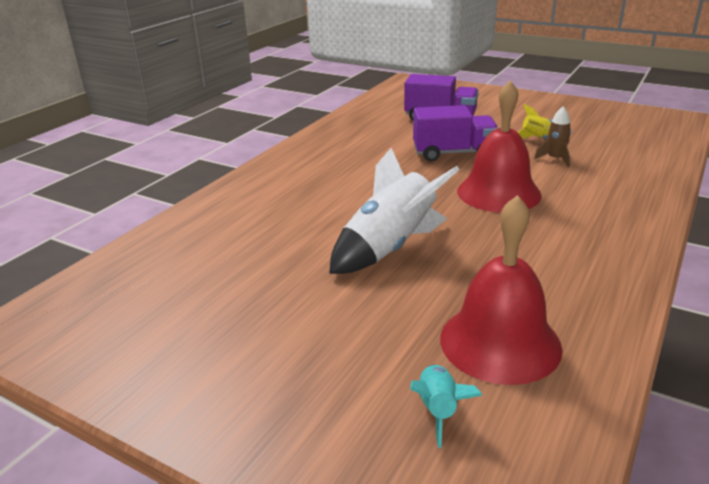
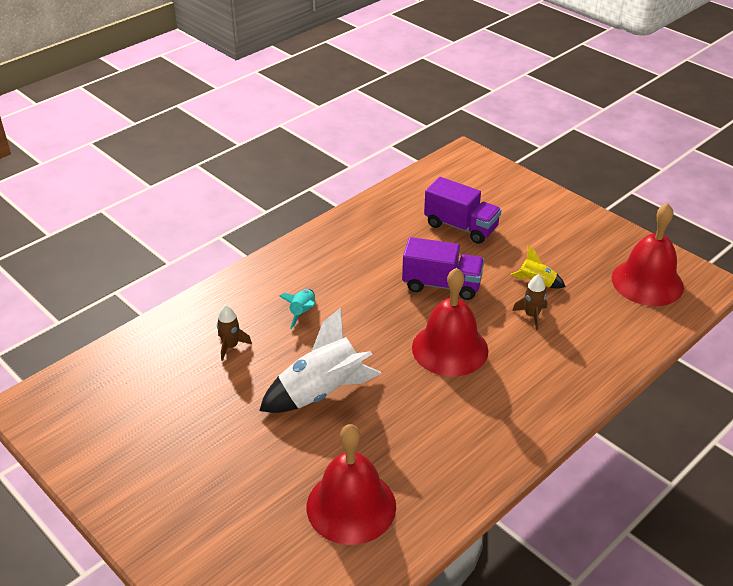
camera: 15 degrees right, 10 degrees up
(262, 229) = (231, 346): none -> brown rocket
(438, 410) = (277, 548): turquoise rocket -> turquoise rocket (302, 312)
(633, 125) = (647, 282): none -> red bell

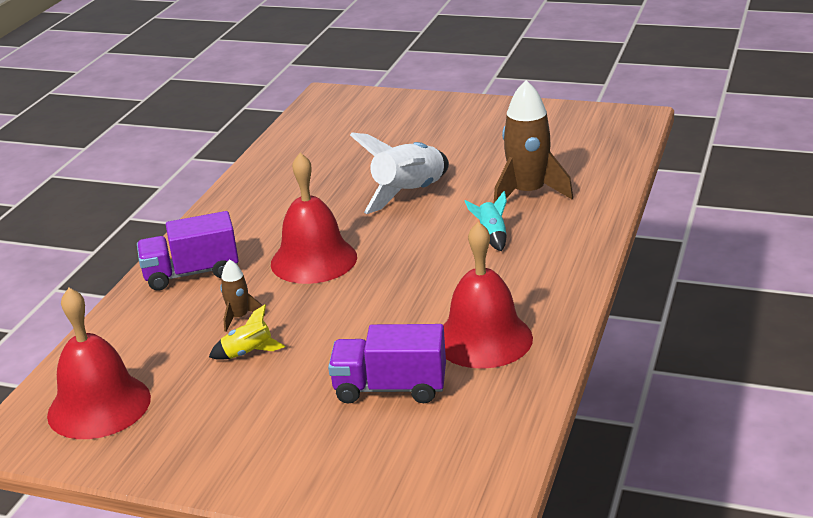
camera: 155 degrees right, 10 degrees down
(231, 346) = (528, 193): brown rocket -> brown rocket, size x2.05
(351, 506) = (325, 152): red bell -> red bell (483, 339)
(441, 285) = (364, 311): purple truck -> purple truck (191, 273)

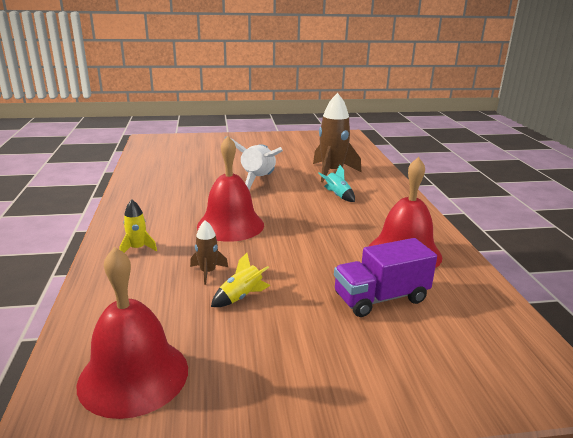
camera: 30 degrees left, 5 degrees down
(191, 273) = (137, 248): purple truck -> yellow rocket

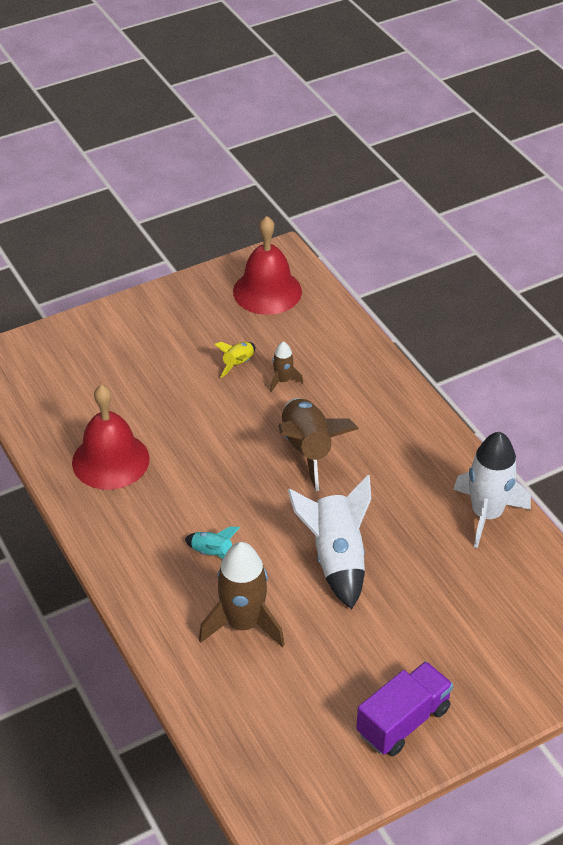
camera: 160 degrees right, 20 degrees up
(137, 248) = (369, 389): yellow rocket -> none
(147, 178) = (487, 514): none -> white rocket
(230, 225) = (307, 450): red bell -> brown rocket
(380, 298) = (125, 395): purple truck -> purple truck (403, 721)

